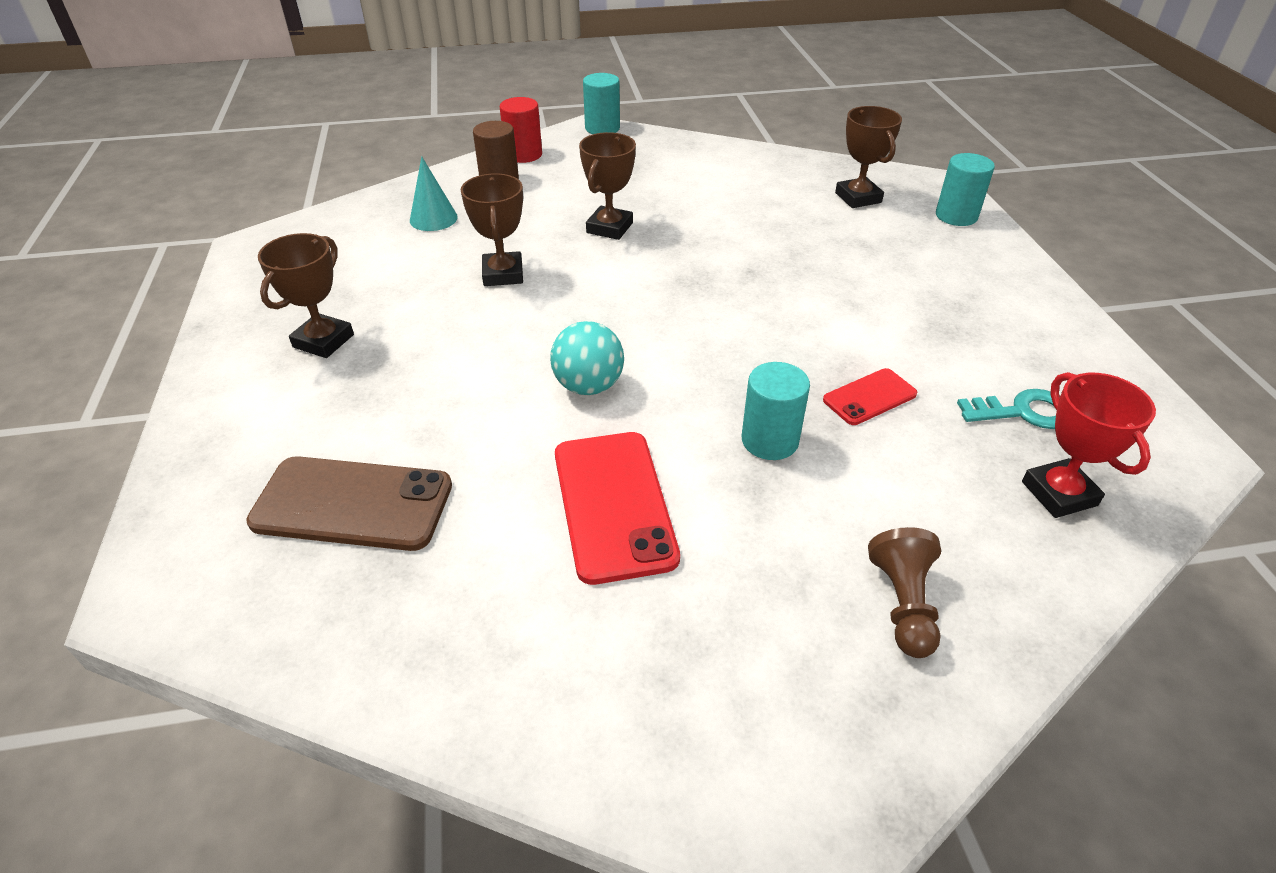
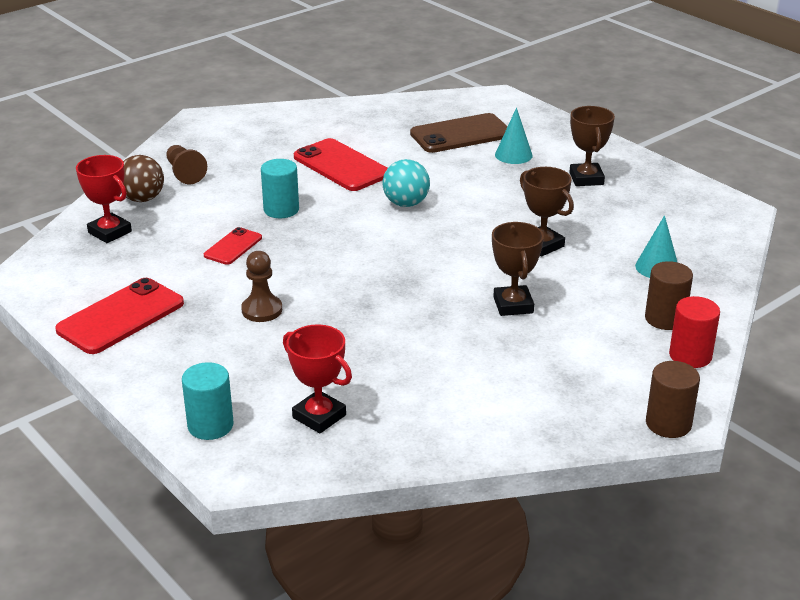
camera: 150 degrees right, 10 degrees down
(344, 420) = (513, 155): none -> turquoise cone
(602, 128) = (668, 424): turquoise cylinder -> brown cylinder
(858, 198) = (319, 416): brown trophy -> red trophy
(867, 299) = (262, 310): none -> brown pawn
(997, 558) = (142, 199): none -> brown ball
(1023, 412) = (132, 267): turquoise key -> none
(1040, 342) = (121, 317): none -> red phone

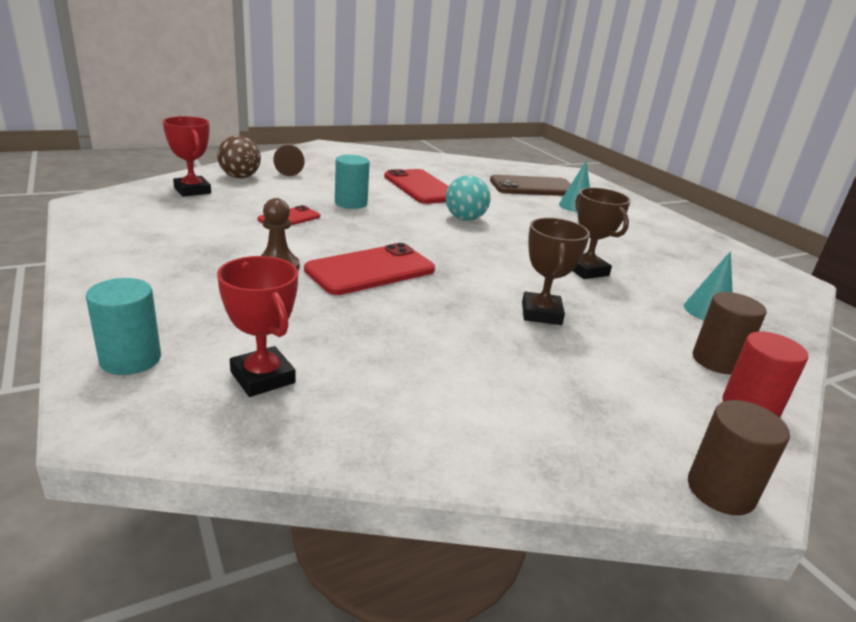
camera: 10 degrees right, 5 degrees down
(121, 317) = (139, 246): red phone -> red phone (370, 270)
(586, 179) = (640, 232): brown trophy -> none

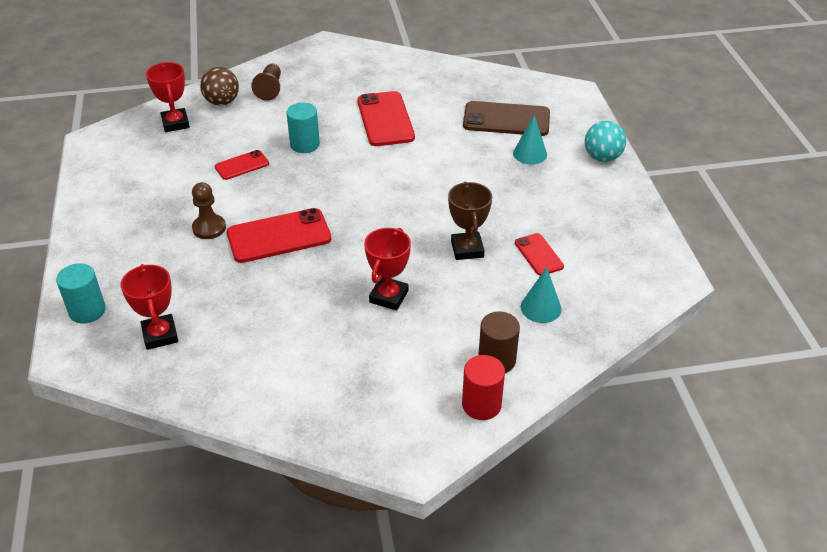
camera: 20 degrees right, 15 degrees up
(465, 219) = (399, 171): turquoise ball -> turquoise ball (602, 157)
(541, 313) = (389, 297): brown trophy -> red trophy
(659, 271) = (538, 254): none -> red phone
(720, 491) = (398, 460): brown cylinder -> none

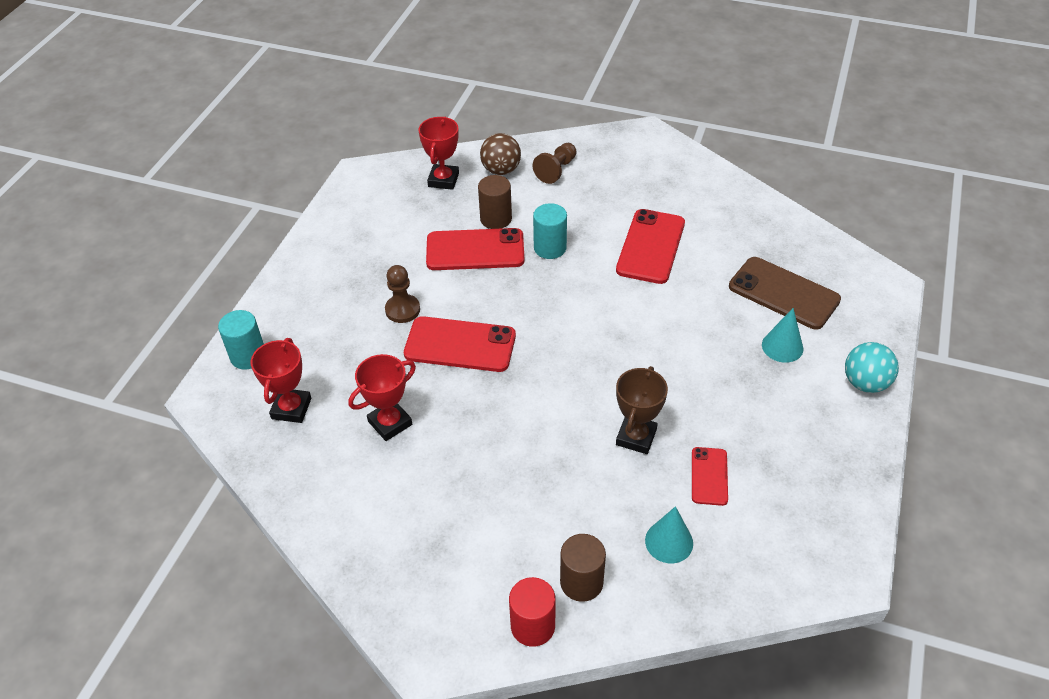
camera: 30 degrees right, 5 degrees up
(242, 165) = (475, 250): red phone -> red phone, size x1.80
(243, 138) = (496, 219): none -> brown cylinder
(389, 297) = (521, 459): red trophy -> red trophy (390, 423)

